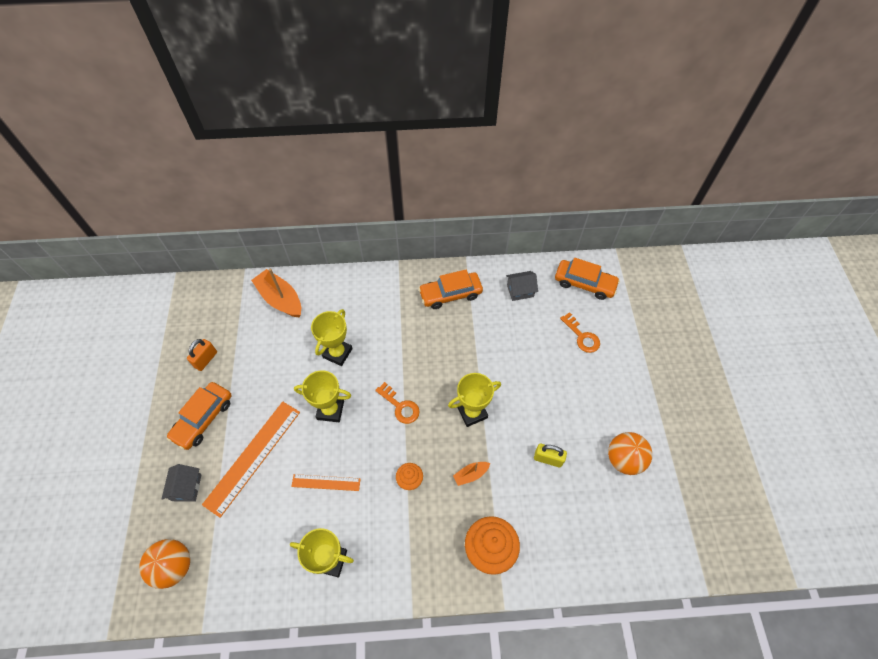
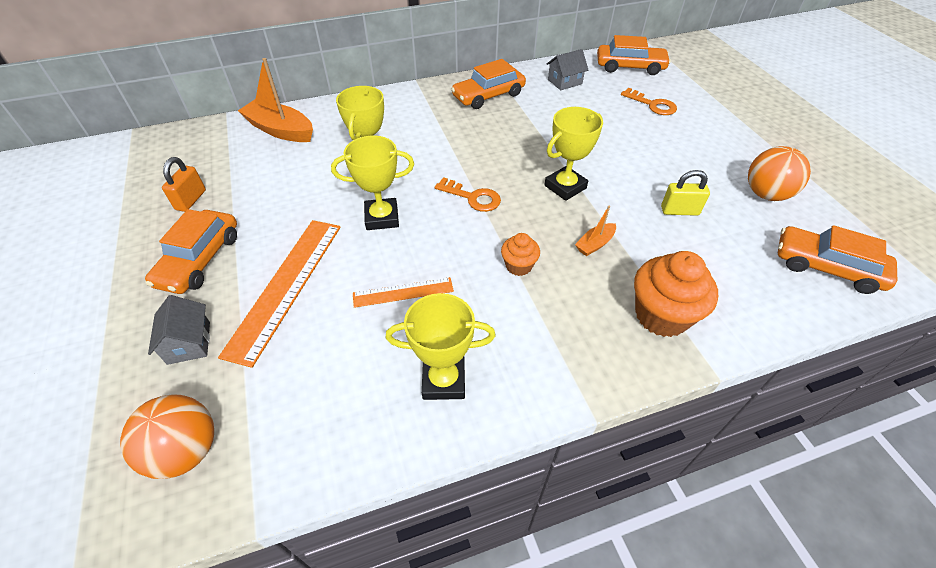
camera: 15 degrees left, 10 degrees down
(630, 541) = (826, 267): none -> orange car

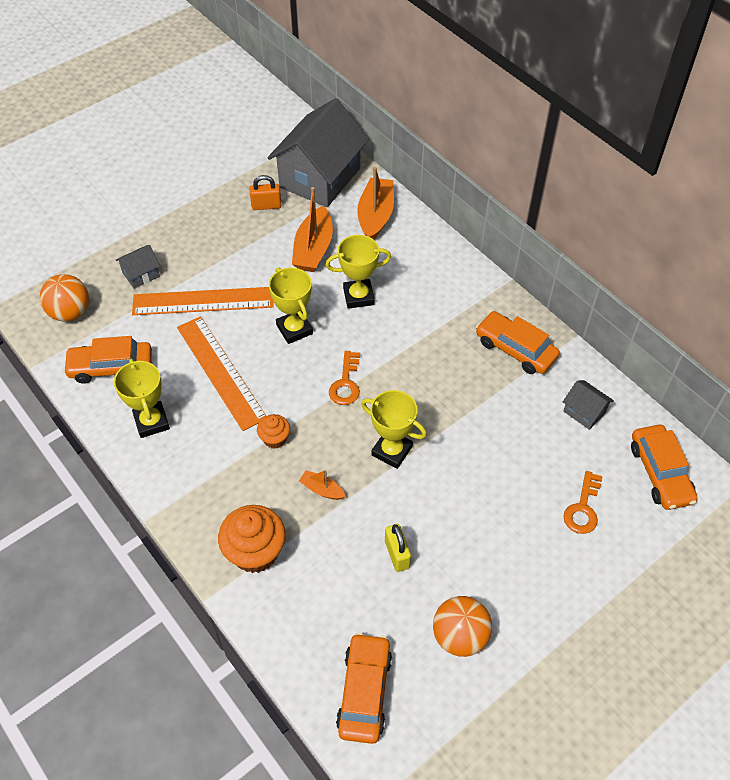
camera: 70 degrees right, 5 degrees up
(193, 153) = (320, 178): none -> grey house
(199, 260) = (210, 242): orange car -> orange car (111, 367)
(285, 179) = (313, 249): none -> orange boat
(403, 292) = (221, 371): orange ruler -> orange ruler, size x1.87

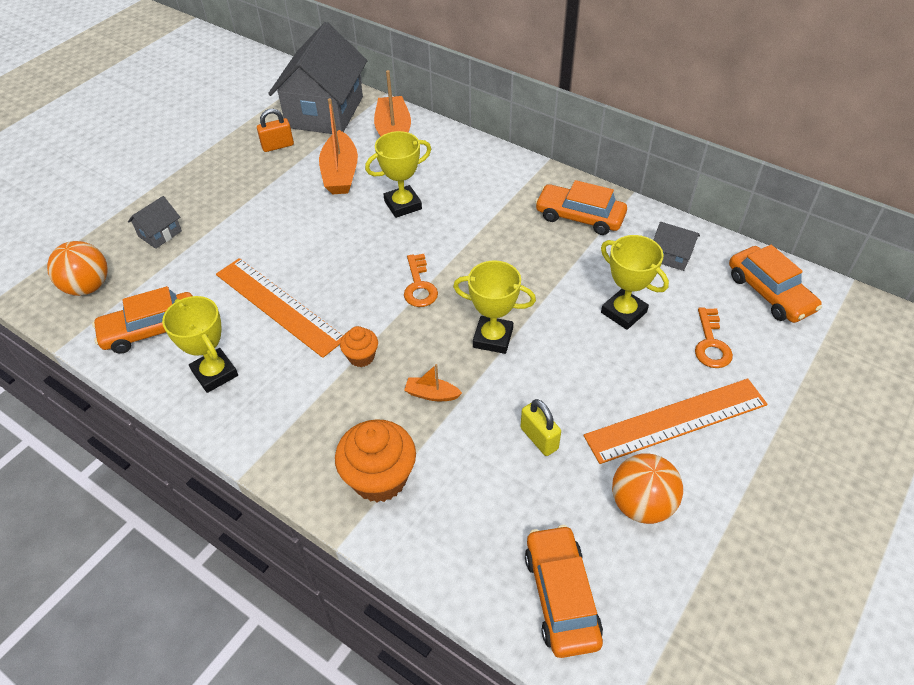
camera: 15 degrees left, 5 degrees down
(203, 301) = (237, 244): orange ruler -> orange ruler (676, 420)
(294, 329) = (346, 248): yellow trophy -> yellow trophy (623, 312)

